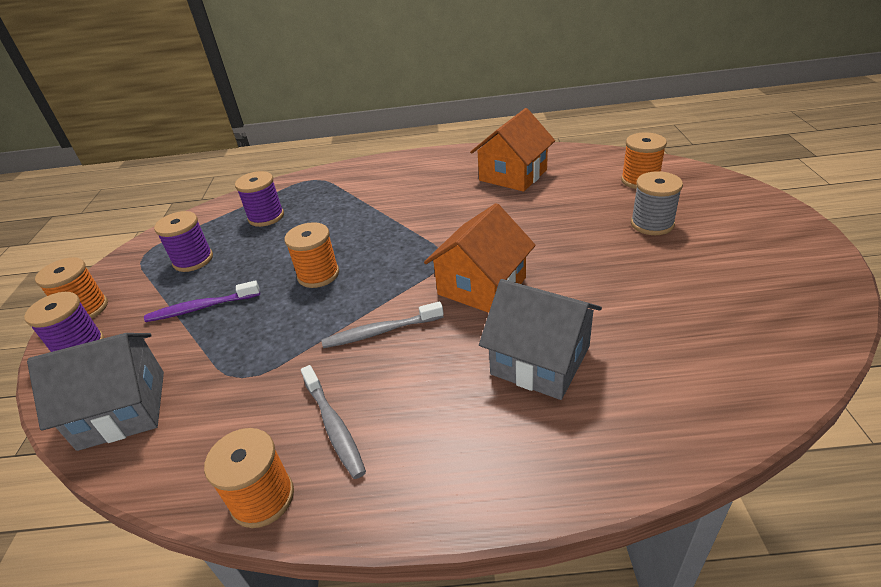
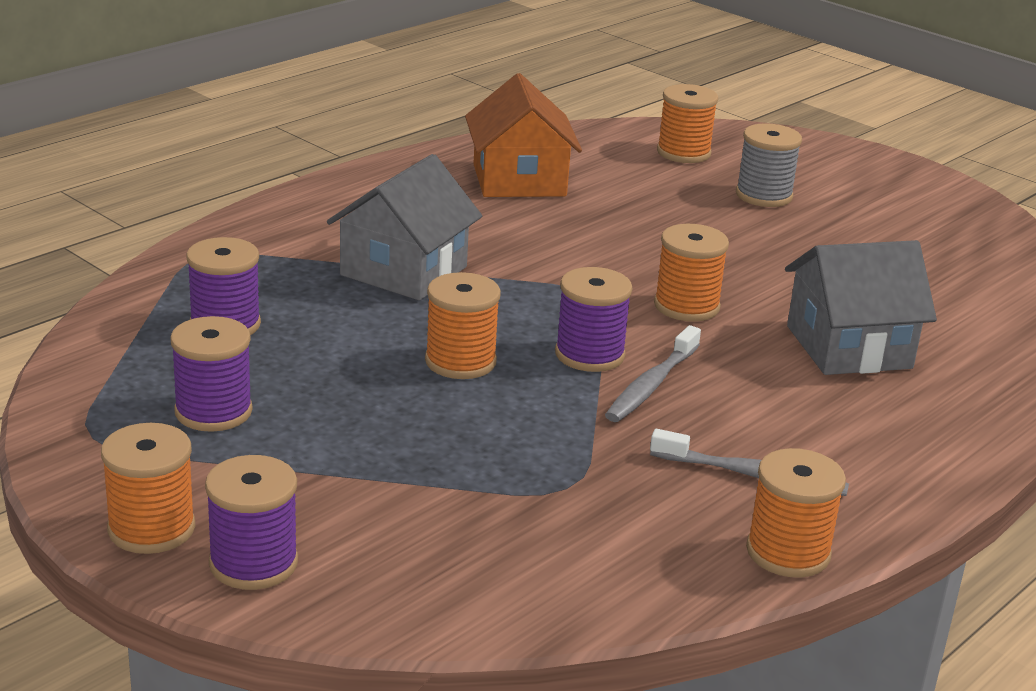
camera: 50 degrees left, 10 degrees down
(123, 409) = (476, 577): grey house -> grey house (404, 271)
(202, 307) = (359, 452): purple toothbrush -> none
(381, 297) = (589, 354): none -> purple spool
(482, 286) = (686, 306): orange house -> orange spool

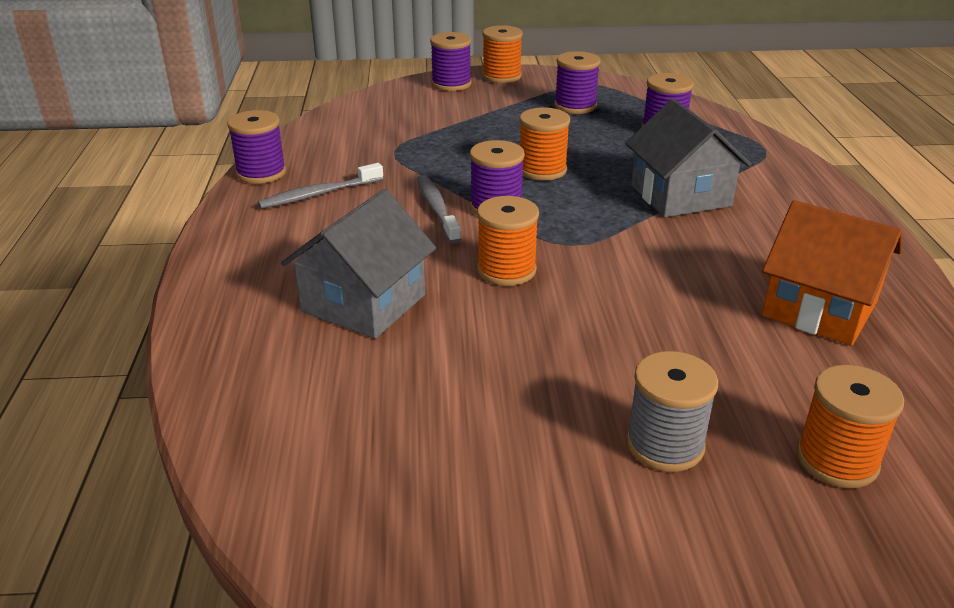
camera: 135 degrees right, 5 degrees up
(788, 552) = (261, 173): orange spool -> purple spool

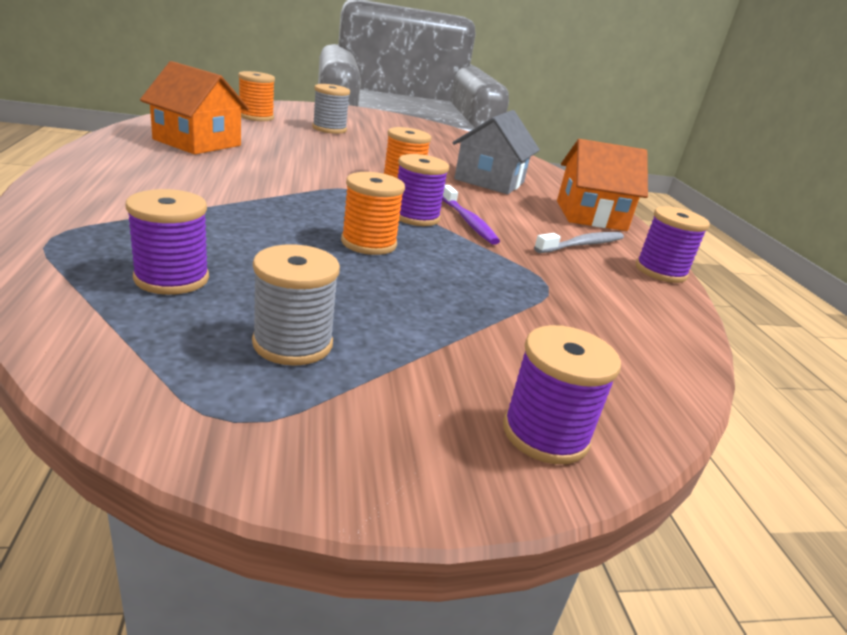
camera: 170 degrees right, 5 degrees down
(253, 245) = (590, 215): none -> orange house
(437, 210) = (468, 221): grey toothbrush -> purple toothbrush
(501, 76) = (441, 462): orange spool -> none
(575, 106) = (293, 343): purple spool -> grey spool
(680, 196) = (230, 204): grey house -> none

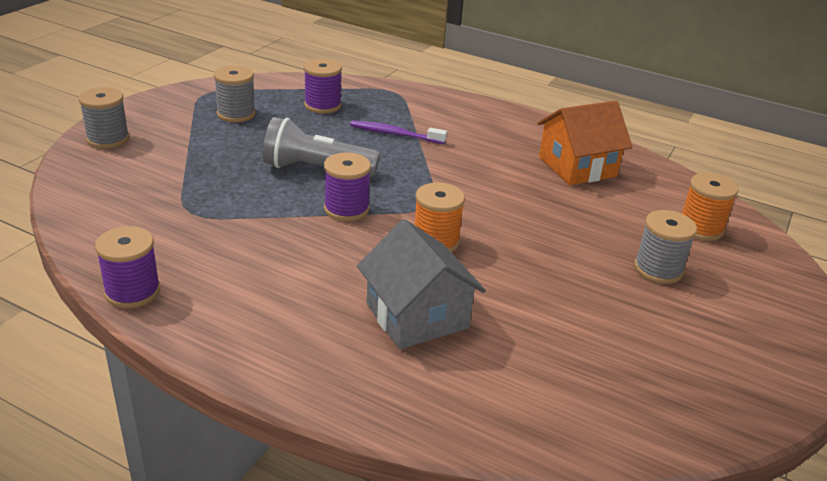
camera: 130 degrees right, 5 degrees up
(368, 243) = (316, 169): orange spool -> grey flashlight
(468, 221) = (319, 233): purple toothbrush -> purple toothbrush (395, 134)
(545, 434) = (108, 139): purple spool -> grey spool
(581, 245) = (219, 275): grey toothbrush -> none
(590, 215) = (267, 340): orange house -> none

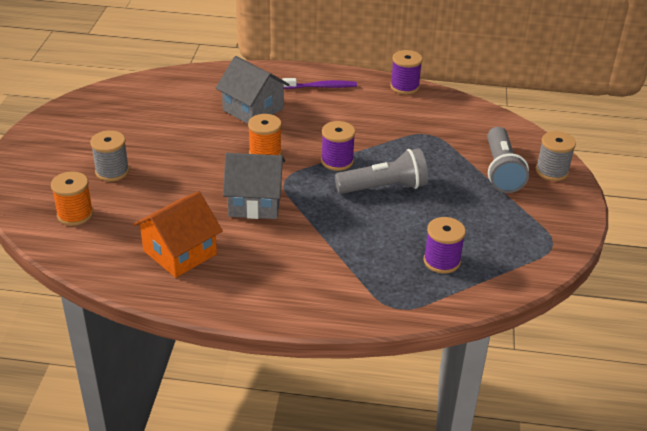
camera: 160 degrees right, 5 degrees up
(162, 152) = (501, 171): none -> grey flashlight
(236, 114) = (499, 226): grey spool -> none
(395, 134) = (352, 244): purple toothbrush -> purple toothbrush (321, 87)
(477, 191) = (255, 202): none -> grey house

